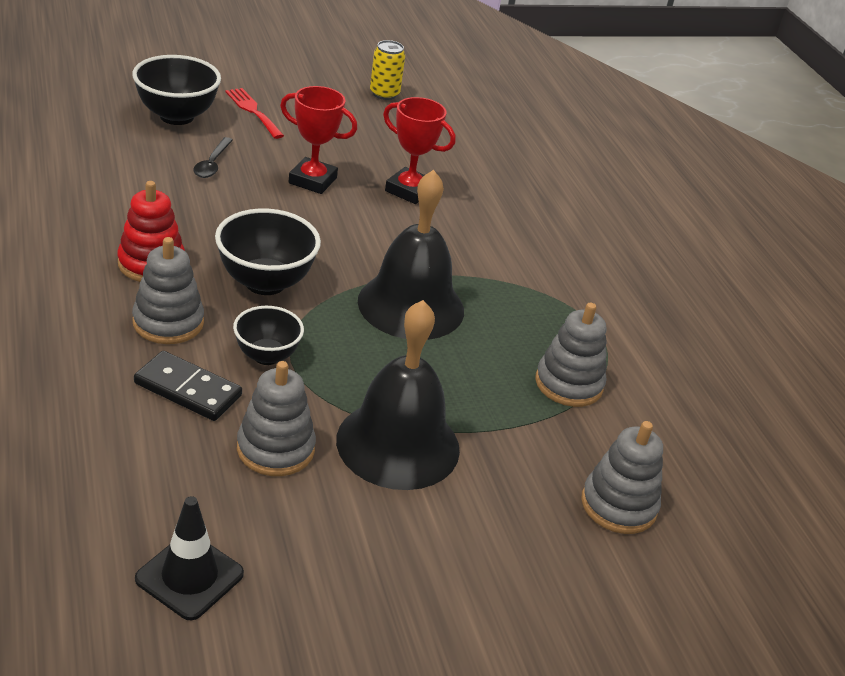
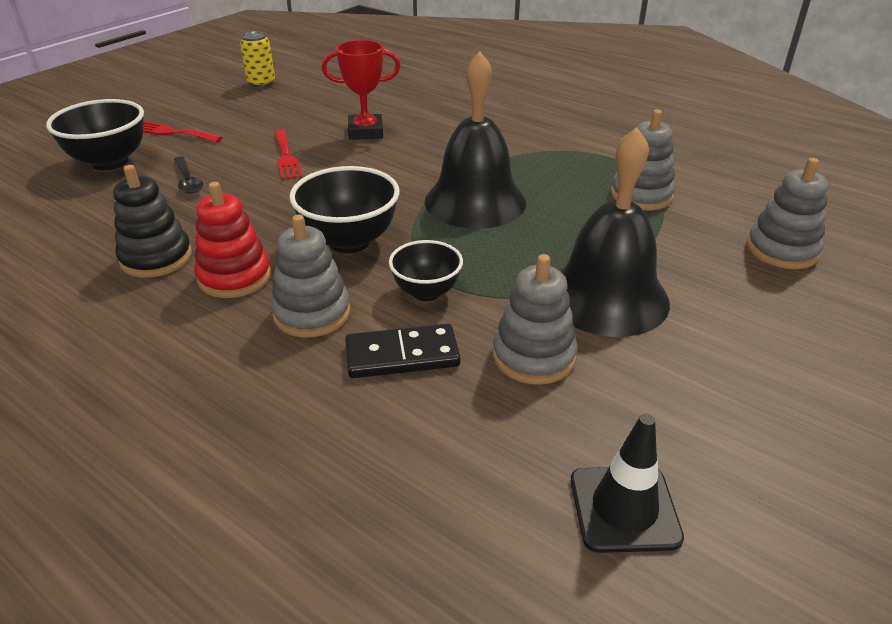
camera: 30 degrees left, 0 degrees up
(118, 218) = (156, 258): none -> black stacking toy
(312, 180) = (286, 157): red trophy -> red fork

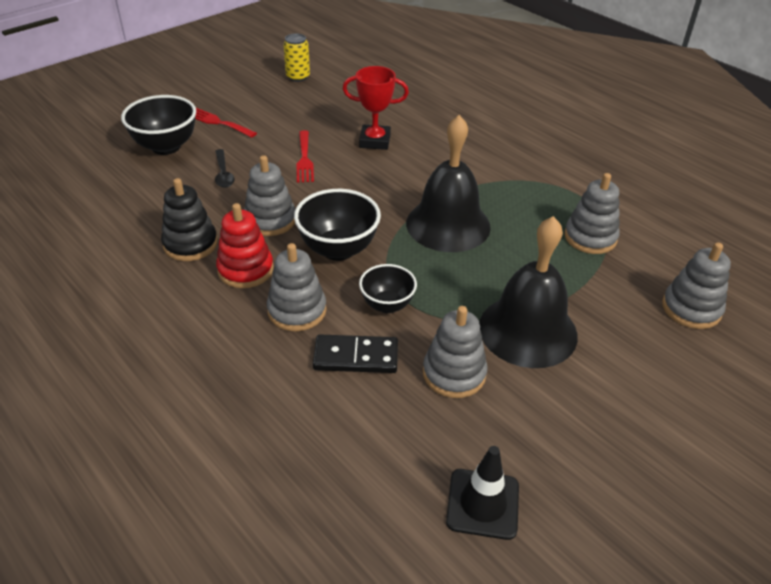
camera: 10 degrees right, 5 degrees up
(256, 221) = (270, 220): none -> grey stacking toy

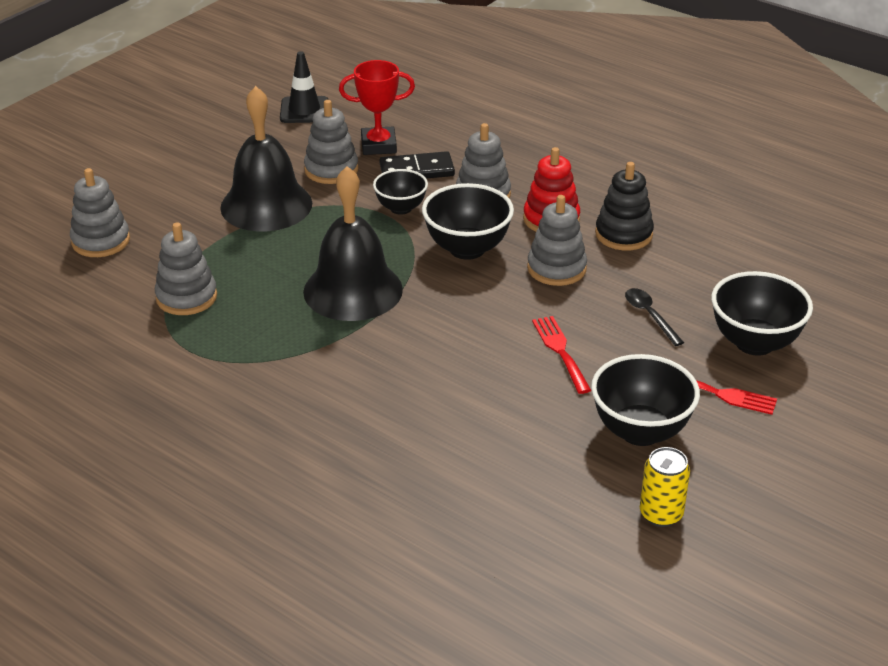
camera: 170 degrees right, 5 degrees down
(282, 110) = (640, 431): none -> black bowl
(375, 141) = (476, 394): red trophy -> red trophy (378, 145)

